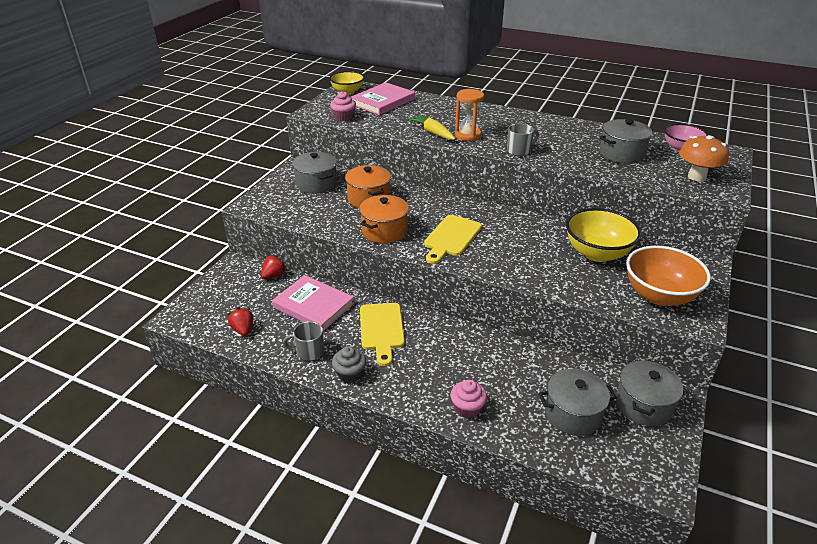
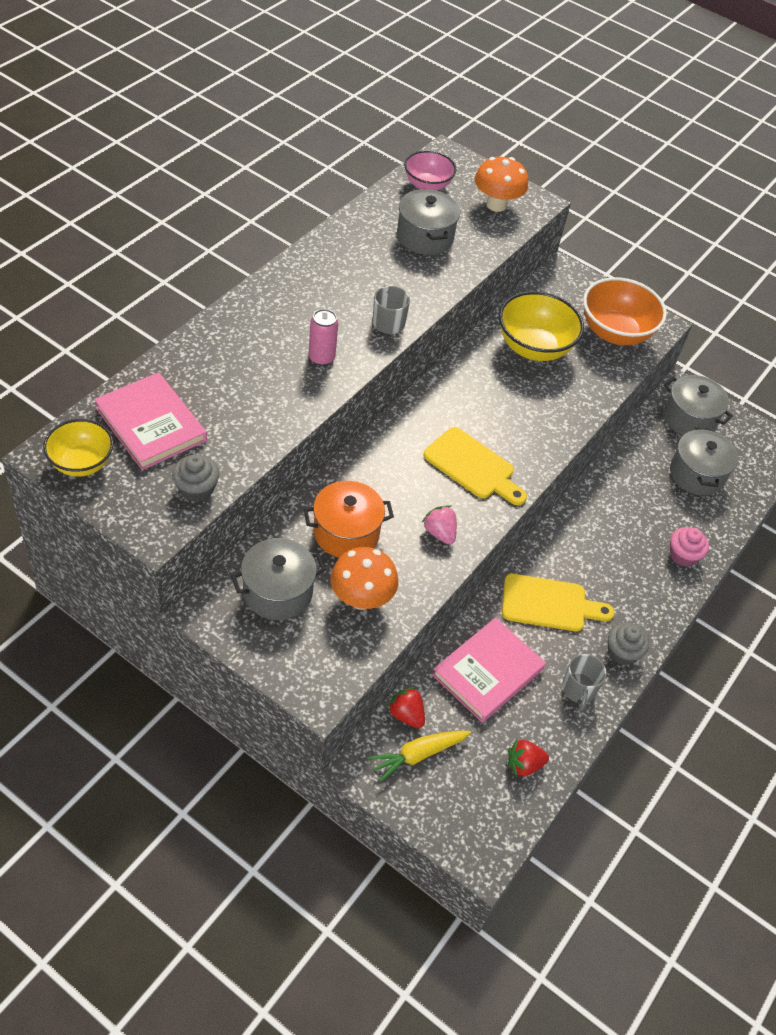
camera: 85 degrees left, 15 degrees up
(320, 210) = (361, 598): none -> orange mushroom
(344, 117) = (196, 489): pink cupcake -> grey cupcake
(384, 231) = (439, 533): orange pot -> pink strawberry
(432, 132) = (297, 393): yellow carrot -> yellow carrot (417, 755)
(467, 135) = (321, 358): orange hourglass -> pink can

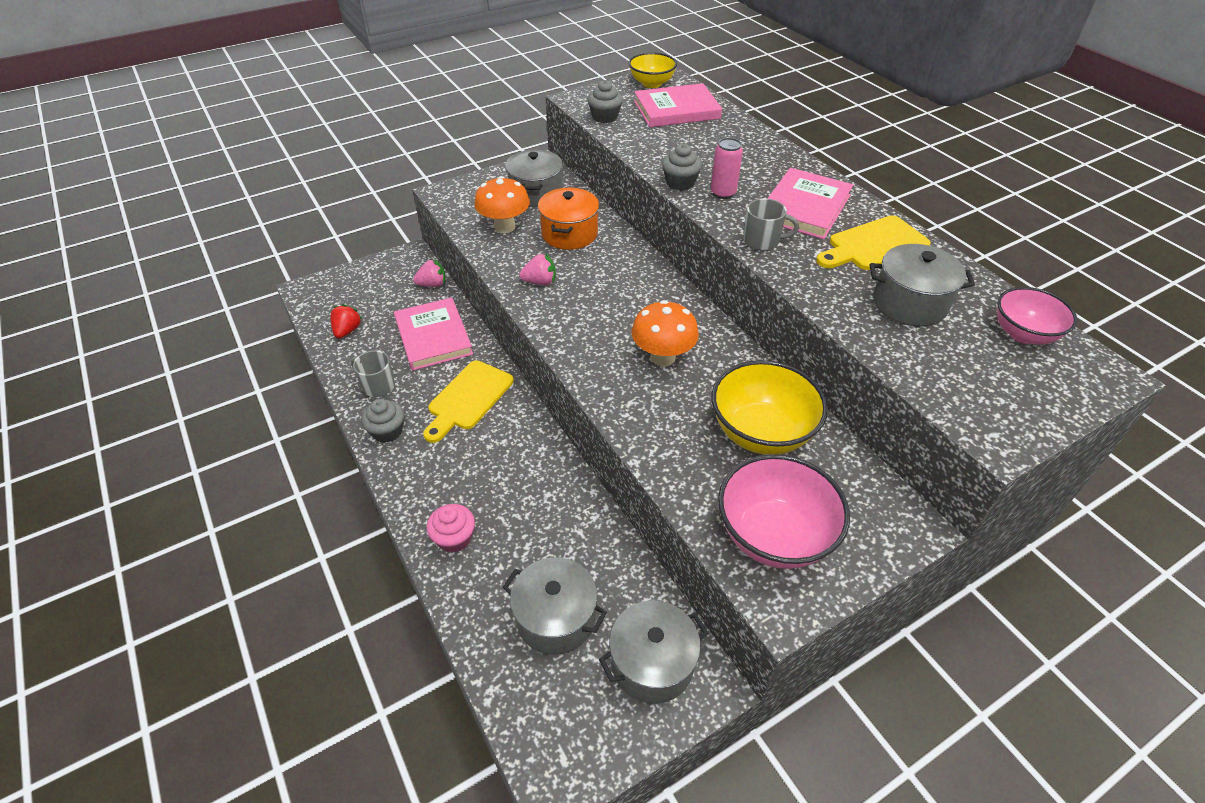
camera: 120 degrees right, 5 degrees down
(318, 300) = (804, 207): none -> pink book
(318, 392) = (680, 183): none -> grey cupcake
(406, 714) = (432, 284): red strawberry -> pink strawberry
(417, 755) = (399, 281): yellow carrot -> none
(472, 466) = (603, 324): yellow cutting board -> yellow cutting board (874, 245)
(496, 205) = (986, 390): orange mushroom -> orange mushroom (662, 357)
(615, 332) = (773, 535): orange bowl -> pink bowl

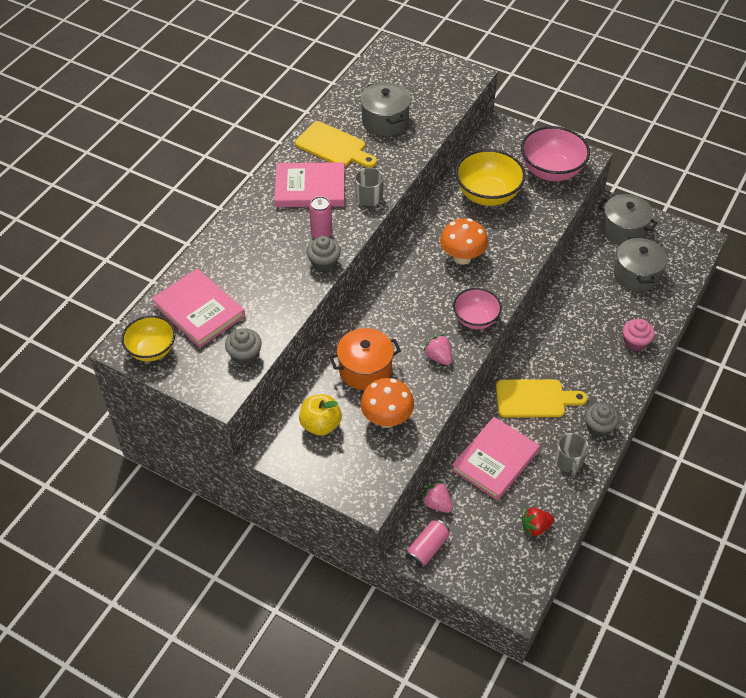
camera: 120 degrees left, 5 degrees up
(402, 264) = (427, 548): none -> pink can
(536, 193) = (320, 425): grey pot -> yellow apple
(1023, 334) = (379, 77): pink bowl -> pink bowl (475, 319)

